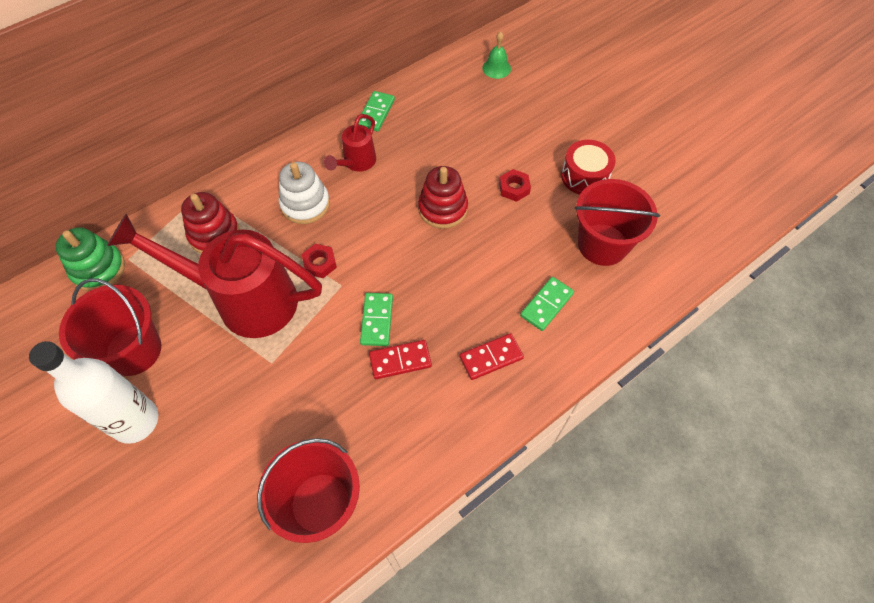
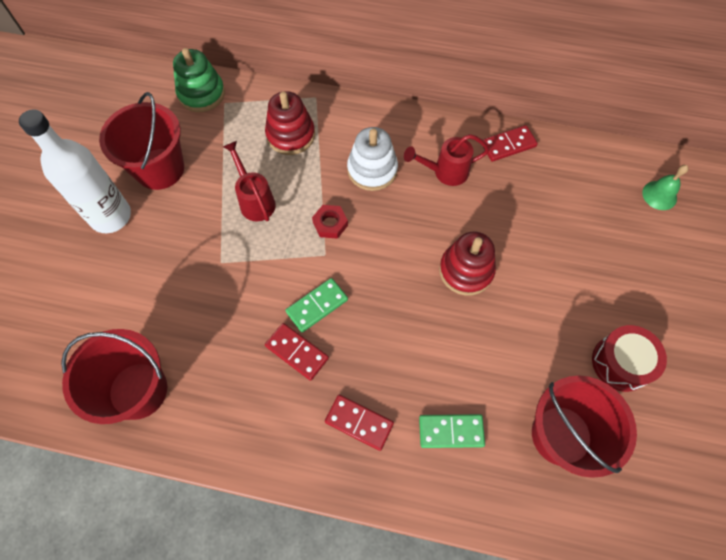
camera: 50 degrees right, 5 degrees up
(243, 299) = (255, 200): red watering can -> red watering can, size x0.47
(376, 113) = (508, 145): green domino -> red domino
(514, 188) = (544, 311): red nut -> none

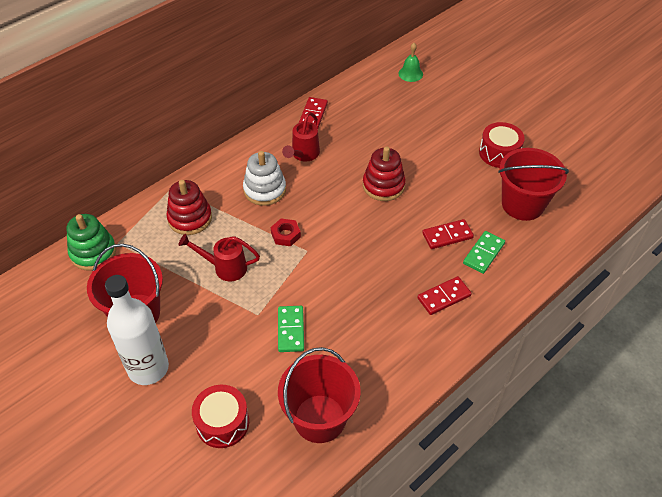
camera: 55 degrees left, 15 degrees down
(89, 311) = (222, 423): none -> red drum
(297, 352) = (367, 305): red domino -> red domino (447, 236)
(317, 306) = (342, 275): green domino -> green domino (291, 330)

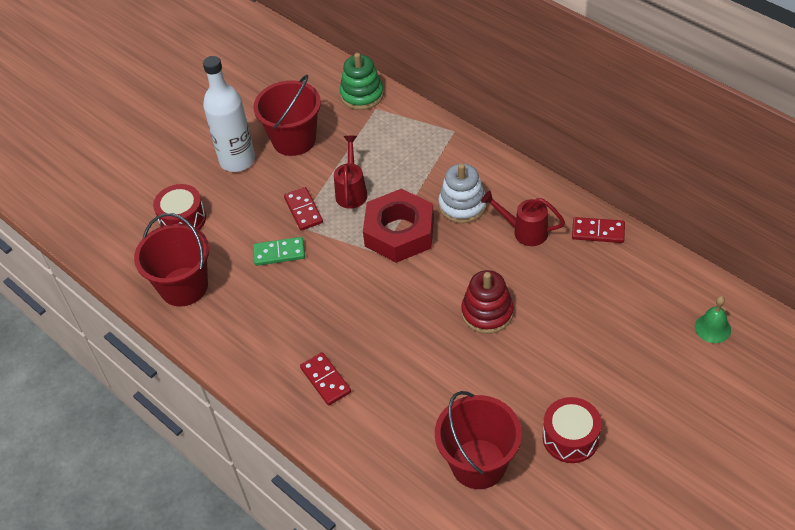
camera: 90 degrees right, 0 degrees up
(190, 218) = (413, 153): red stacking toy -> none
(285, 235) = (399, 232): red nut -> red nut, size x2.32
(447, 236) = (415, 381): red domino -> red domino (303, 210)
(483, 253) = (391, 419): green domino -> none

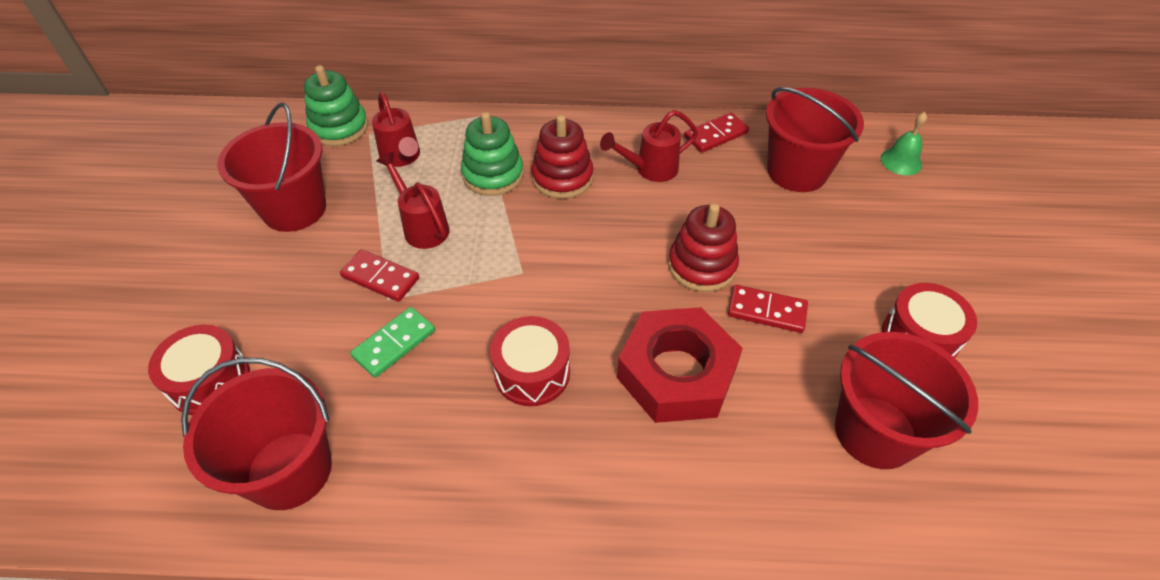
camera: 45 degrees left, 0 degrees up
(237, 160) = (233, 268): white bottle -> none
(326, 380) = (607, 460): red domino -> red domino (766, 311)
(332, 312) = (532, 372): none -> red drum
(380, 137) = (402, 158): none -> red watering can
(399, 232) = (522, 239): red nut -> red nut (676, 373)
(422, 179) = (493, 175): none -> green stacking toy
(462, 205) = (562, 178): white stacking toy -> red stacking toy
(624, 290) = (797, 171): none -> red bucket

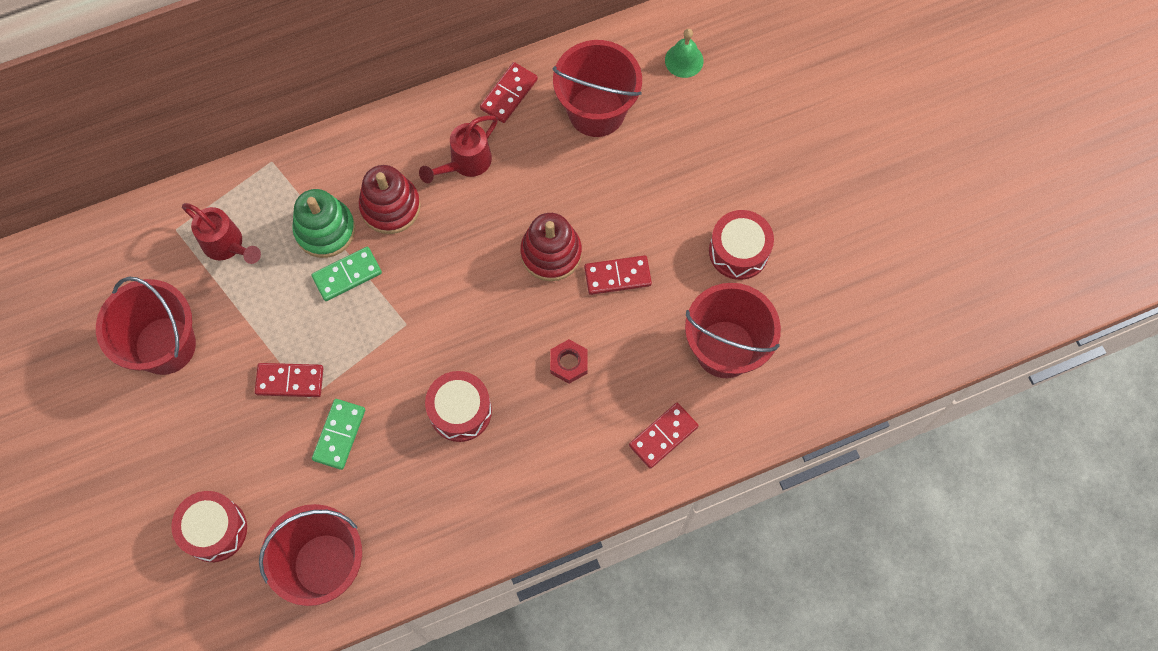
camera: 25 degrees left, 20 degrees up
(339, 128) = (141, 235): green stacking toy -> none
(422, 226) = (293, 314): red watering can -> none
(491, 214) = (347, 275): none -> green domino
(676, 373) = (569, 363): red nut -> red nut, size x0.43
(762, 500) = (663, 436): none -> red domino

